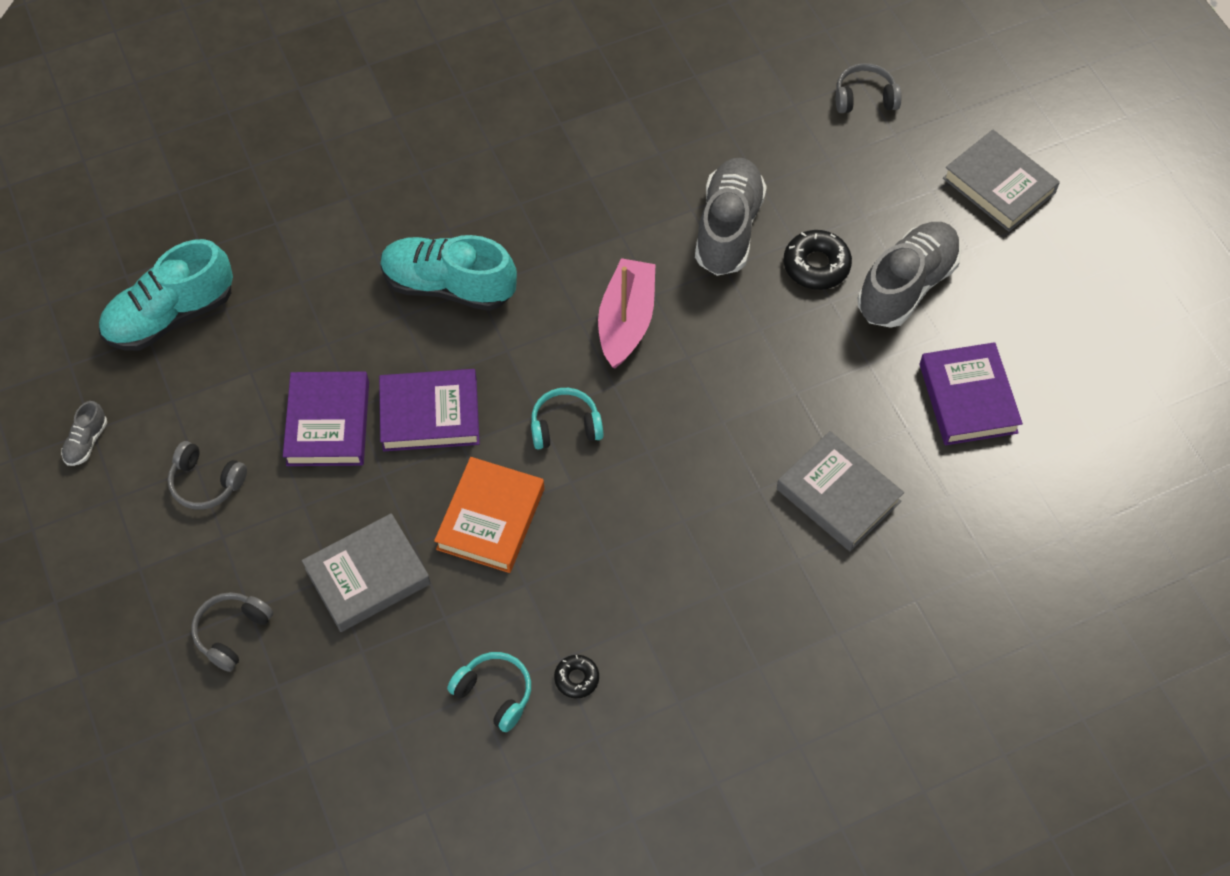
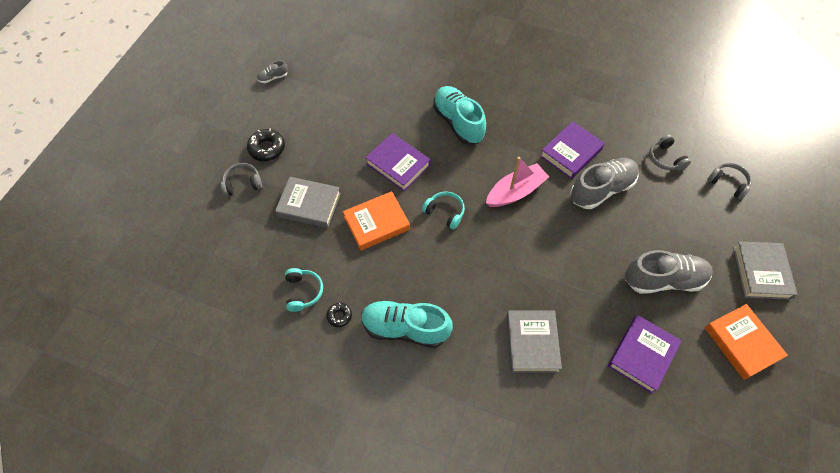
camera: 45 degrees right, 0 degrees up
(171, 316) = (348, 57): turquoise shoe -> turquoise shoe (405, 328)
(206, 482) = (294, 123): grey headphones -> grey headphones (665, 158)
(328, 423) = (358, 137): purple book -> purple book (571, 153)
(816, 265) = (627, 236): black donut -> black donut (267, 148)
(1053, 290) = (741, 343): none -> orange book

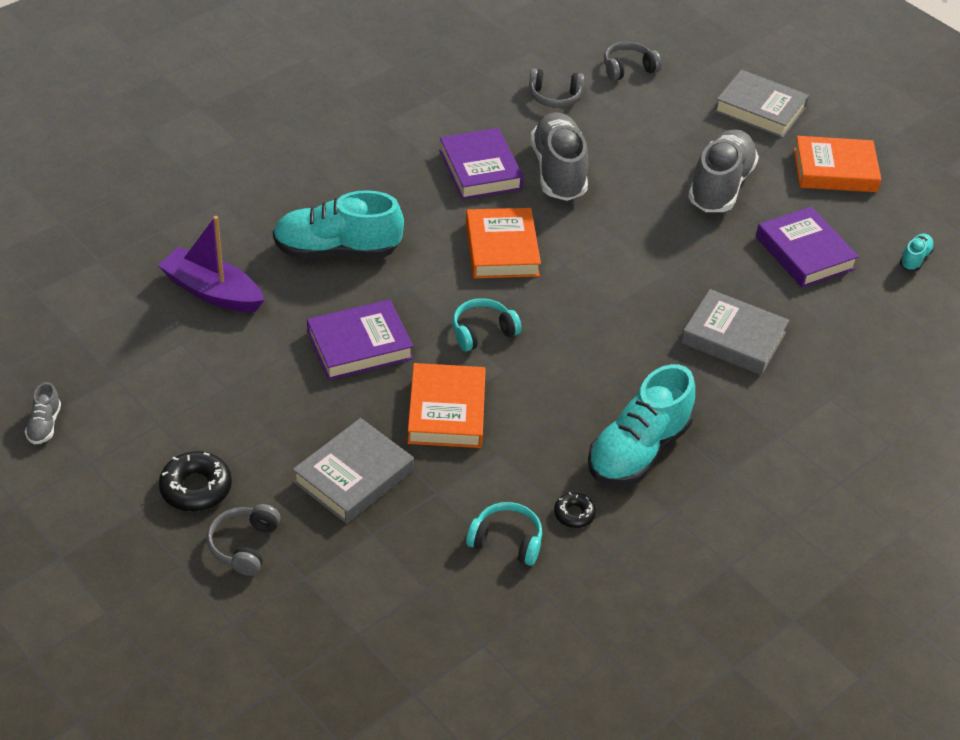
camera: 65 degrees left, 15 degrees down
(393, 91) = (212, 292): none -> purple boat
(515, 192) = (502, 249): pink boat -> orange book
(695, 431) = (915, 259): none -> turquoise shoe

